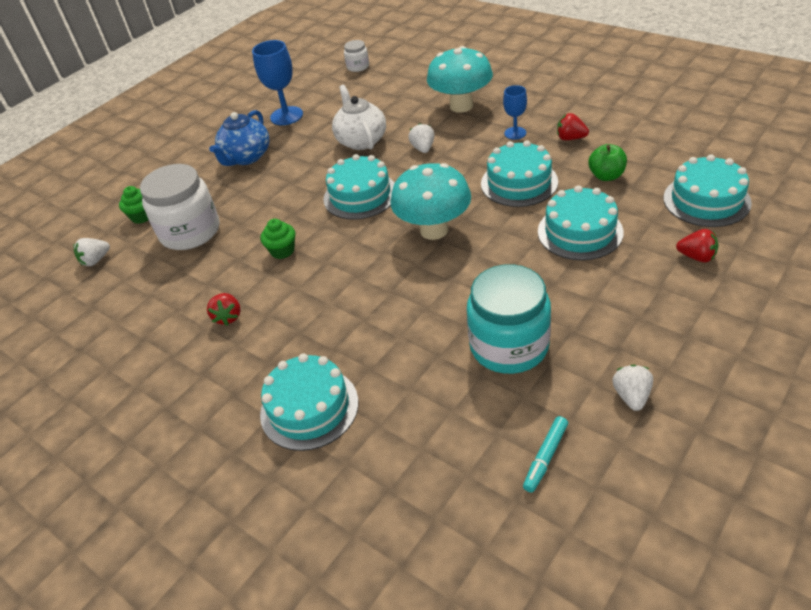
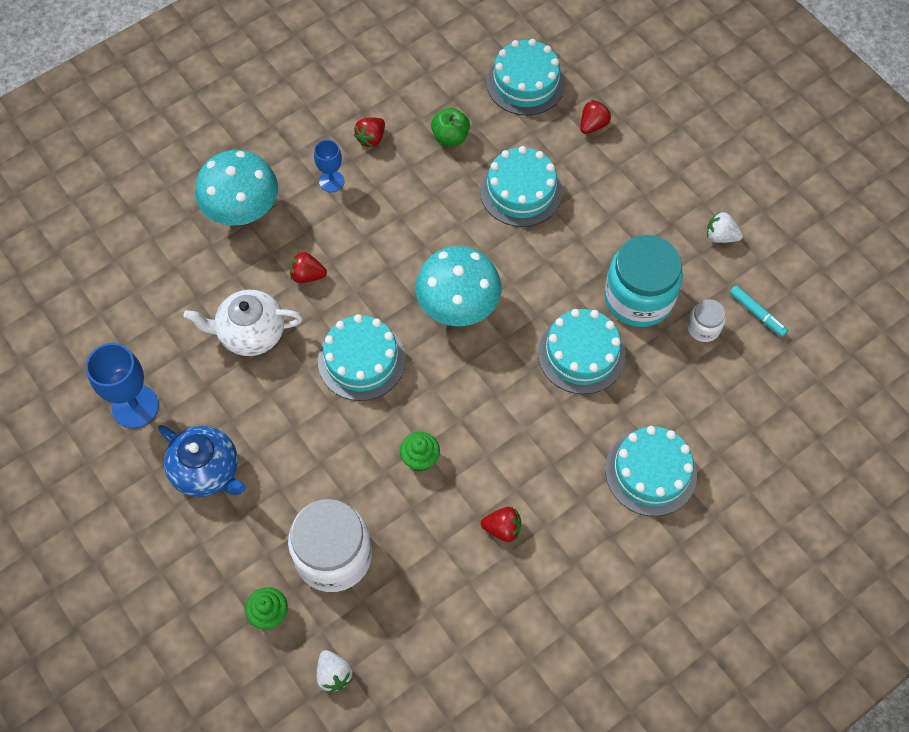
camera: 80 degrees left, 20 degrees up
(358, 66) = (63, 294): white jar -> white jar (703, 328)
(423, 148) = (307, 275): white strawberry -> red strawberry
(519, 182) = (421, 210): turquoise cake -> turquoise cake (581, 354)

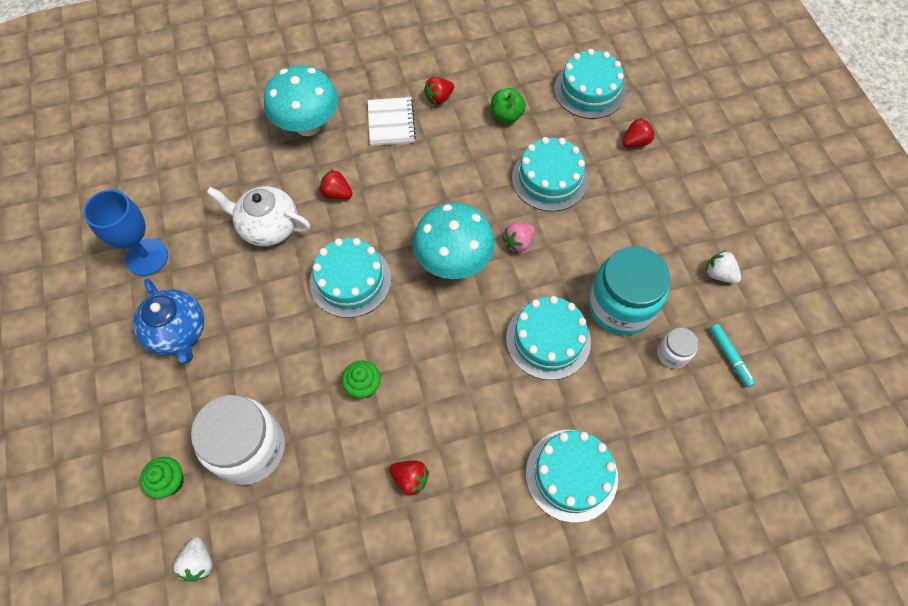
camera: 20 degrees right, 0 degrees up
(331, 181) = (391, 123): blue goblet -> white notebook
(515, 267) = (518, 242): none -> pink strawberry

